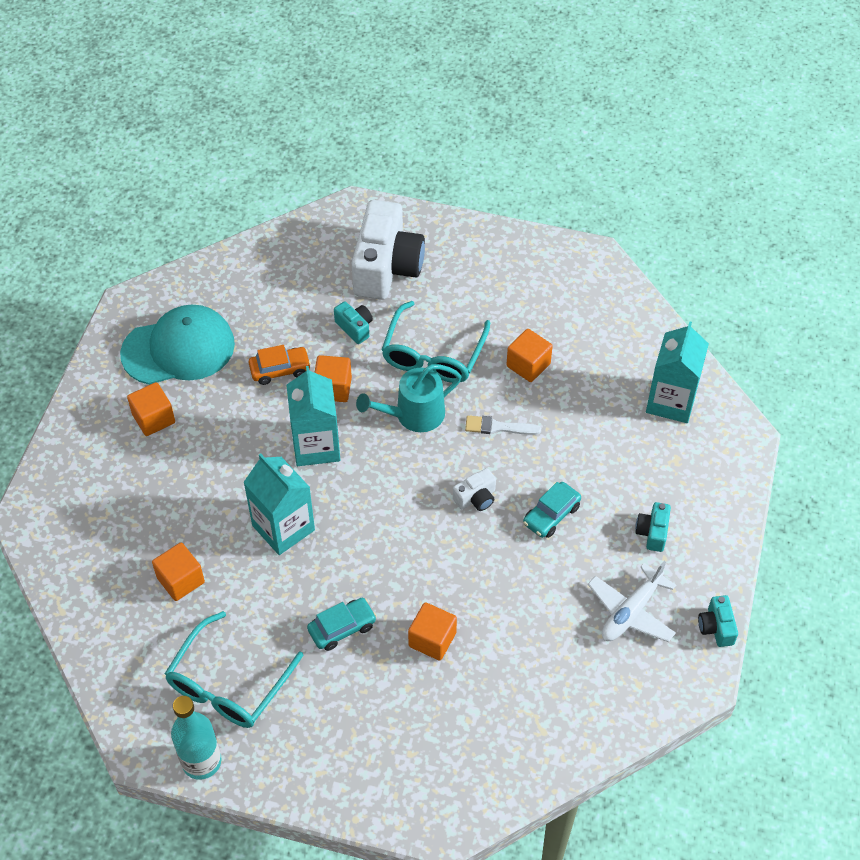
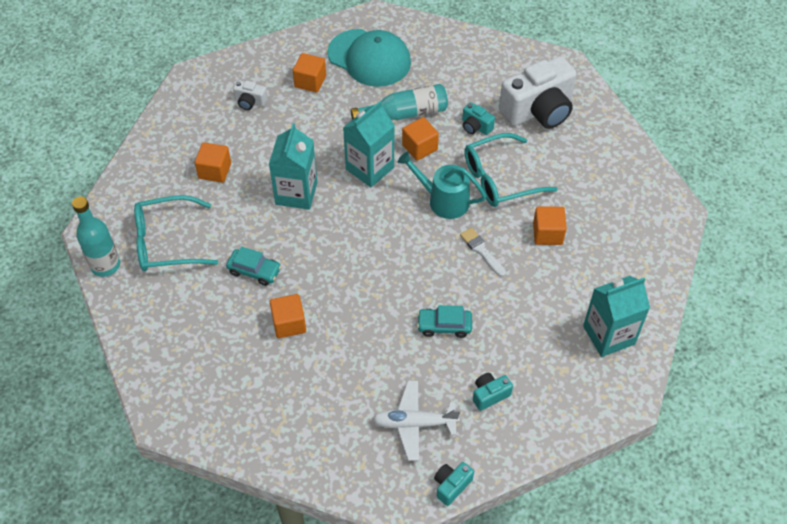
camera: 50 degrees right, 0 degrees up
(280, 370) = (405, 113): orange car -> turquoise bottle
(355, 328) = (475, 126): turquoise camera -> turquoise camera turned 120 degrees clockwise
(476, 498) = (415, 276): white camera -> white camera (250, 102)

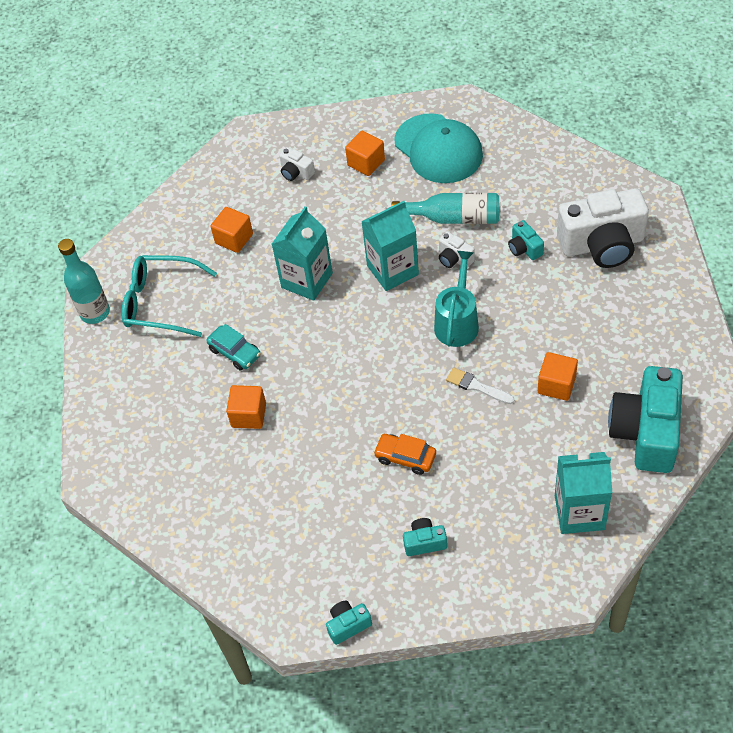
camera: 25 degrees right, 0 degrees up
(414, 423) = (335, 551): white plane -> none
(419, 147) = (454, 259): orange cube -> white camera
(443, 200) = (457, 322): turquoise watering can -> turquoise watering can turned 60 degrees clockwise
(444, 326) = (405, 457): turquoise car -> orange car
(481, 250) = (476, 386): white brush -> white brush turned 45 degrees counterclockwise
(500, 178) = (528, 312): turquoise glasses -> none
(635, 255) = (646, 432): none -> turquoise camera

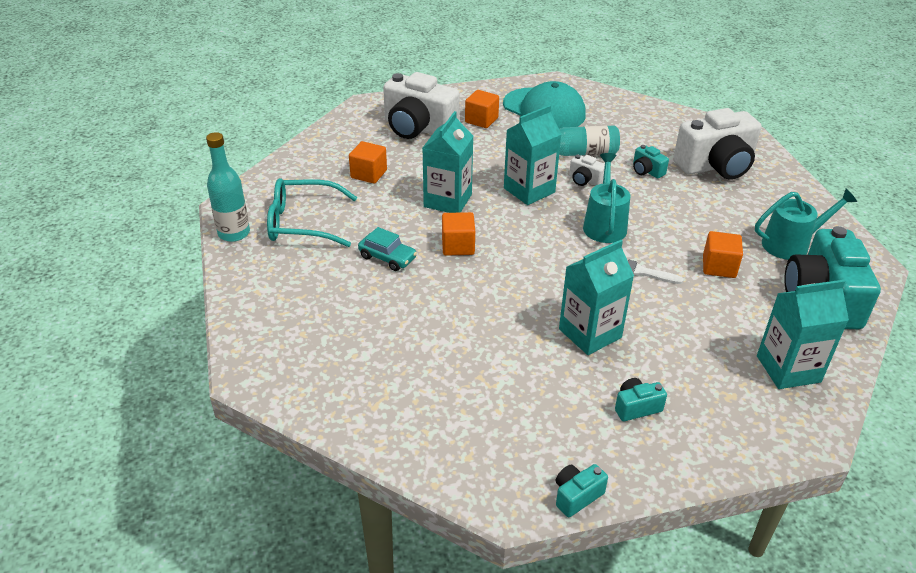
camera: 15 degrees left, 15 degrees down
(249, 415) = (413, 307): orange cube -> orange cube (458, 246)
(296, 172) = (418, 128): white camera -> white camera, size x2.29
(405, 457) = (590, 333): orange car -> turquoise carton
(642, 360) = (791, 244): none -> turquoise watering can

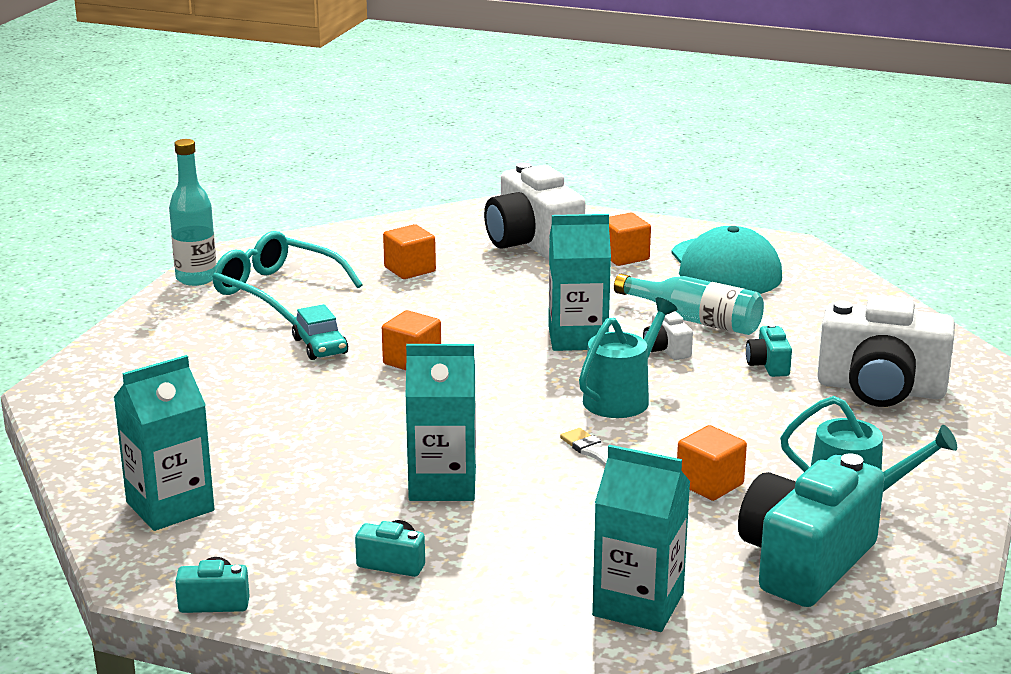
camera: 35 degrees right, 15 degrees down
(447, 201) = (463, 318): turquoise carton -> turquoise carton (170, 506)

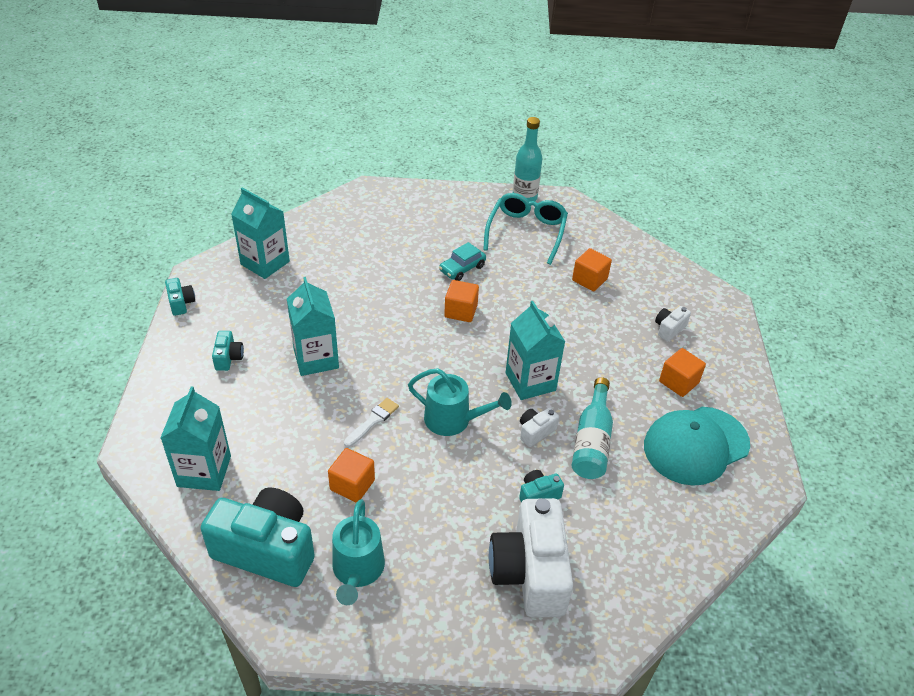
camera: 70 degrees right, 20 degrees up
(532, 243) = (669, 329): white camera -> white camera, size x0.44

